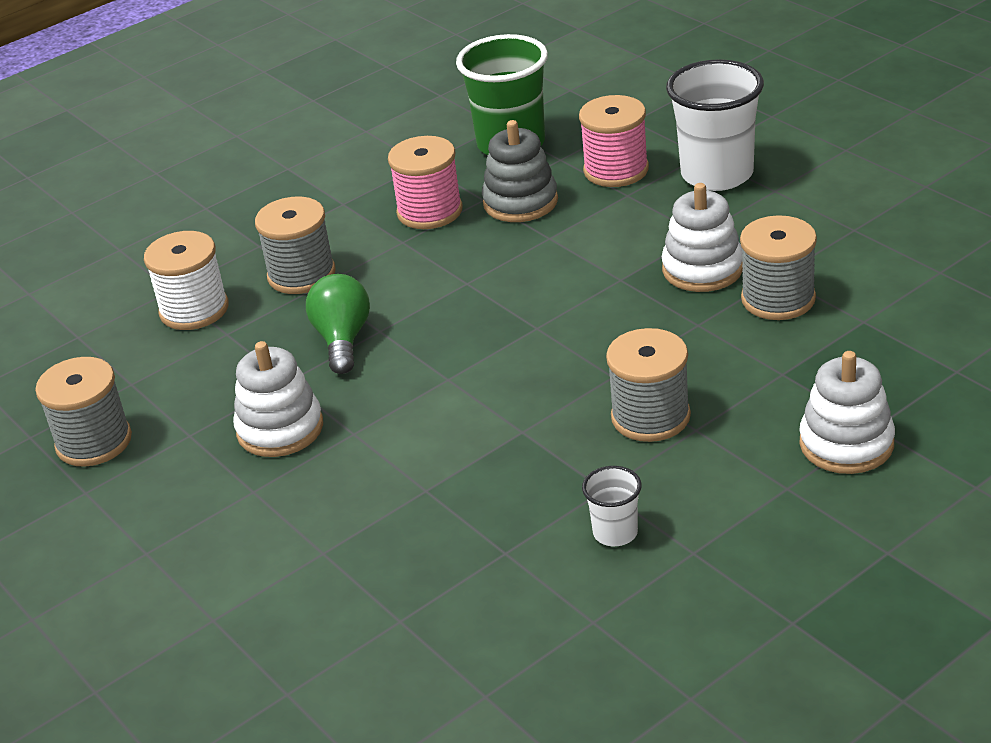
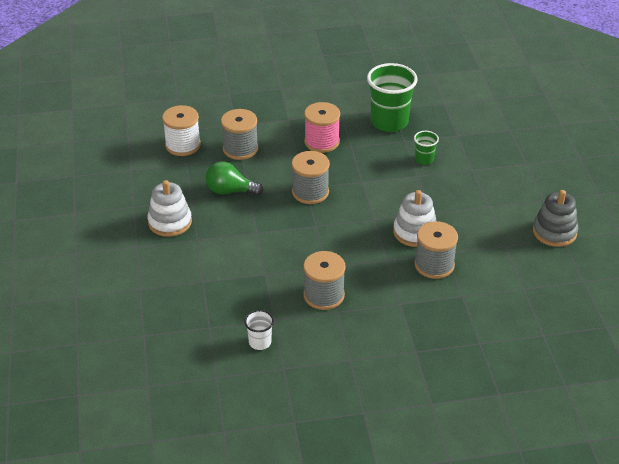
camera: 25 degrees right, 5 degrees up
(94, 442) = (95, 191): grey spool -> grey spool (310, 192)
(343, 340) = (230, 191): green light bulb -> green light bulb turned 105 degrees counterclockwise
(520, 202) = (365, 156): grey stacking toy -> grey stacking toy (554, 232)
(616, 170) = (424, 159): pink spool -> green cup
(717, 174) = (469, 184): white cup -> none
(846, 444) = (395, 353): white stacking toy -> none

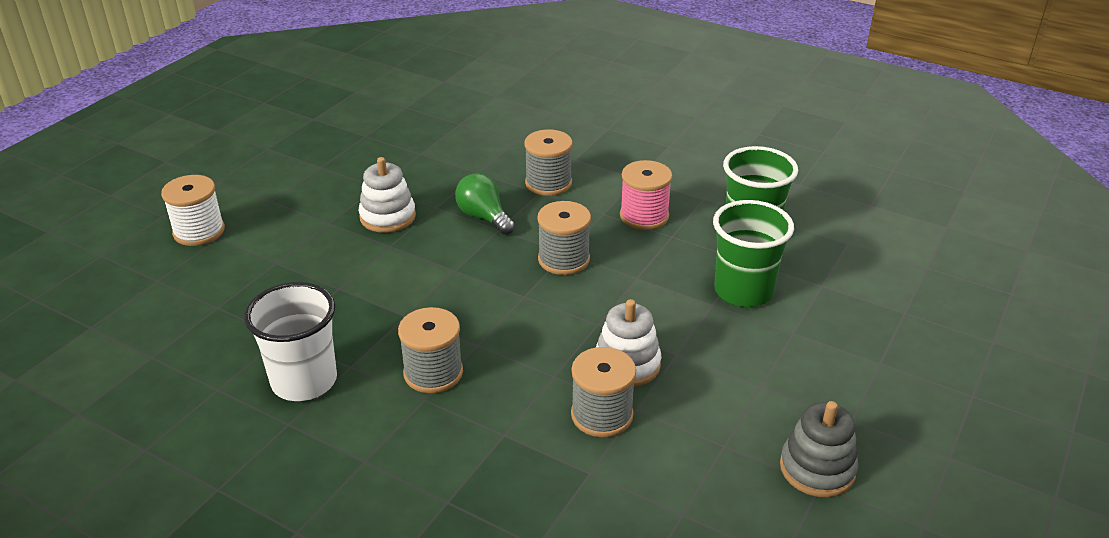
camera: 40 degrees right, 5 degrees down
(183, 145) = (497, 154): white spool -> white spool (199, 231)
(260, 342) = (304, 381): white cup -> white cup, size x2.07
(424, 159) = (743, 291): green cup -> green cup, size x2.07

